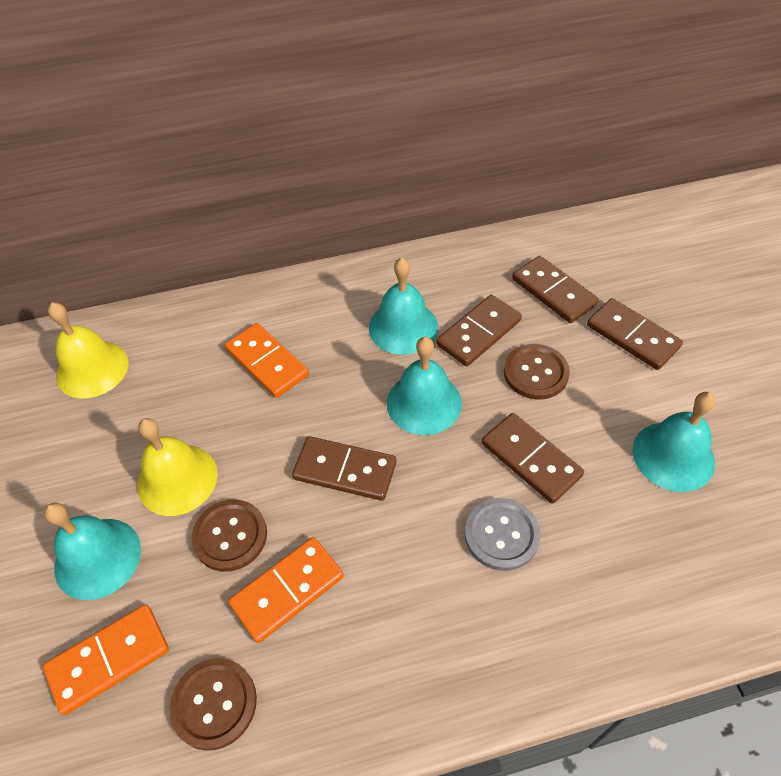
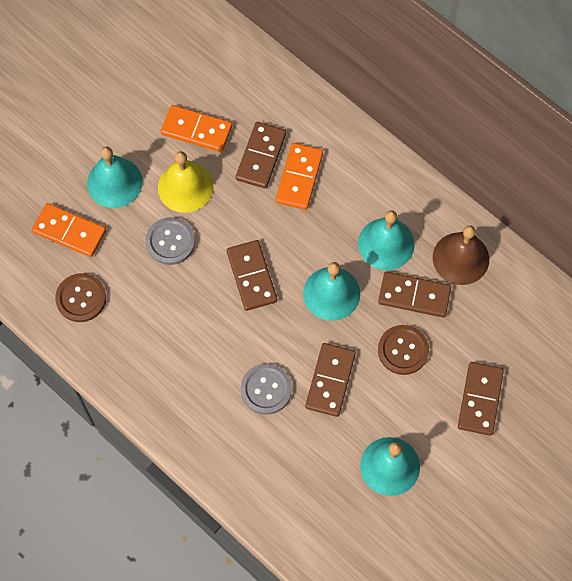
camera: 55 degrees right, 15 degrees up
(92, 369) = (224, 78): yellow bell -> none
(230, 536) = (170, 242): brown button -> grey button
(287, 590) = (159, 293): orange domino -> orange domino (196, 130)
(464, 277) = (460, 258): none -> brown bell
(553, 292) = (488, 326): brown domino -> brown domino (261, 156)

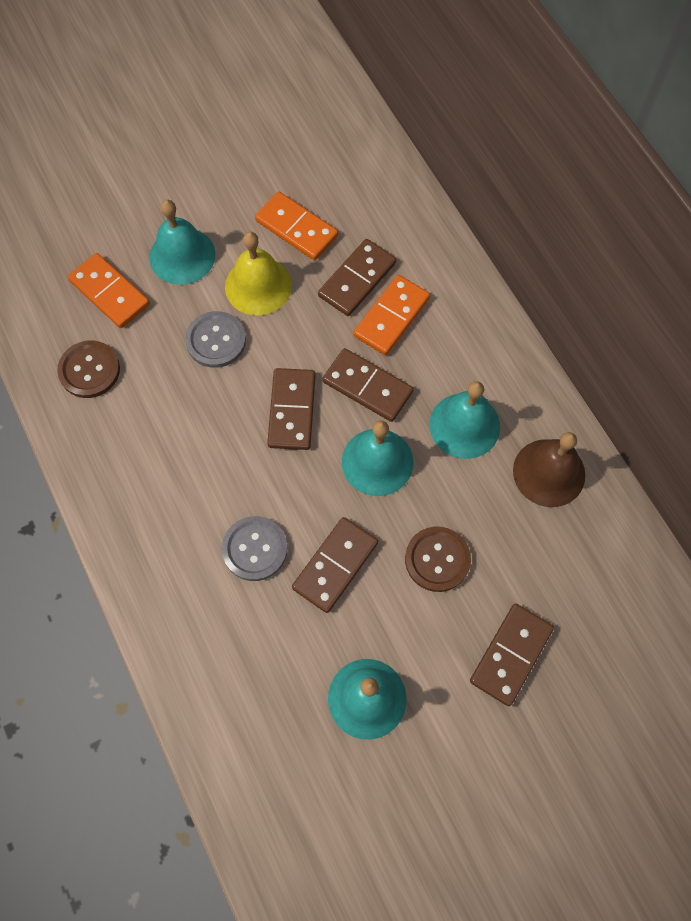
camera: 20 degrees right, 0 degrees up
(414, 296) = (475, 498): brown domino -> brown domino (367, 387)

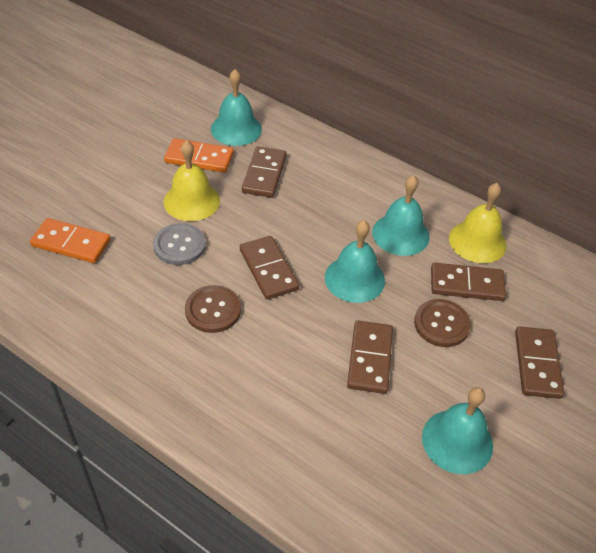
camera: 30 degrees left, 20 degrees down
(89, 370) = (83, 301): brown button -> brown button (213, 310)
(182, 255) = (119, 201): turquoise bell -> turquoise bell (236, 129)
(255, 549) = (299, 373): grey button -> none
(367, 387) = (315, 235): brown domino -> brown domino (466, 284)
(391, 317) = (304, 188): orange domino -> none
(549, 472) = (477, 241): brown bell -> yellow bell

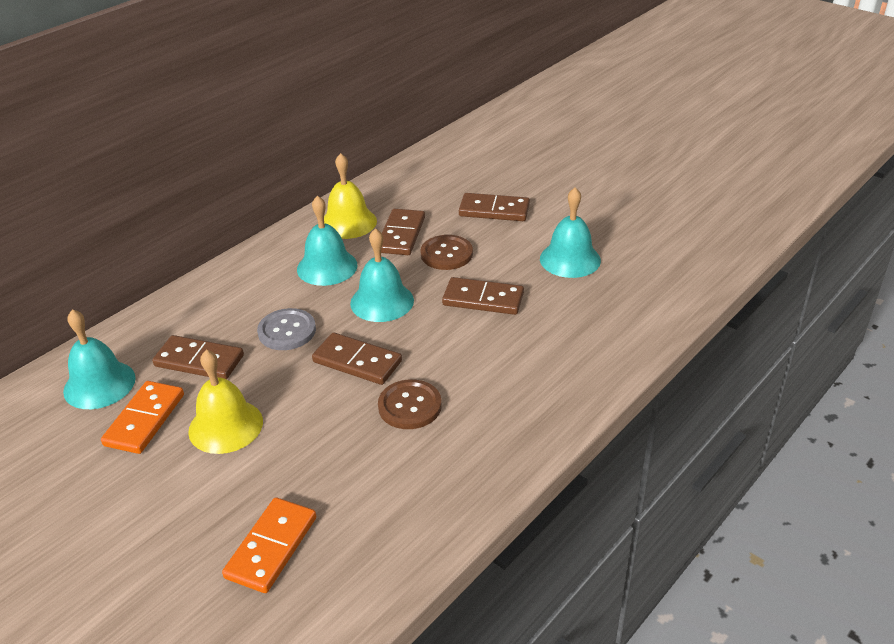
camera: 80 degrees left, 10 degrees down
(179, 245) = (302, 436): grey button -> grey button (287, 331)
(268, 269) = (357, 361): brown domino -> brown domino turned 45 degrees clockwise

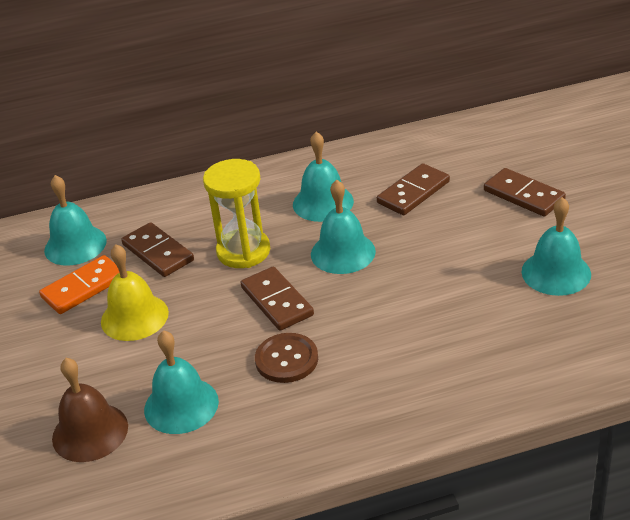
camera: 35 degrees right, 0 degrees up
(272, 547) = (90, 432): orange domino -> brown bell
(287, 331) = (243, 251): grey button -> yellow hourglass
(344, 484) = (181, 405): none -> turquoise bell
(348, 222) = (376, 164): yellow bell -> none
(446, 254) = (439, 226): brown button -> none
(483, 299) = (435, 283): brown domino -> none

